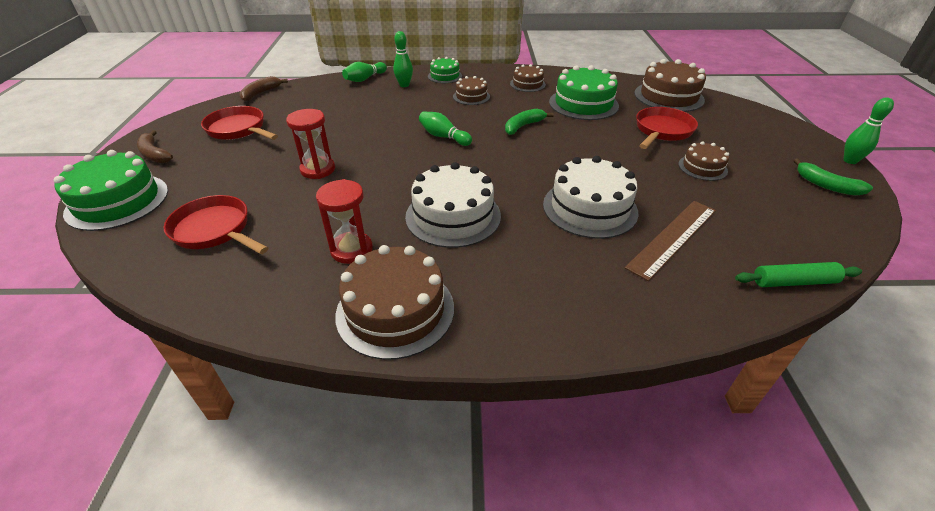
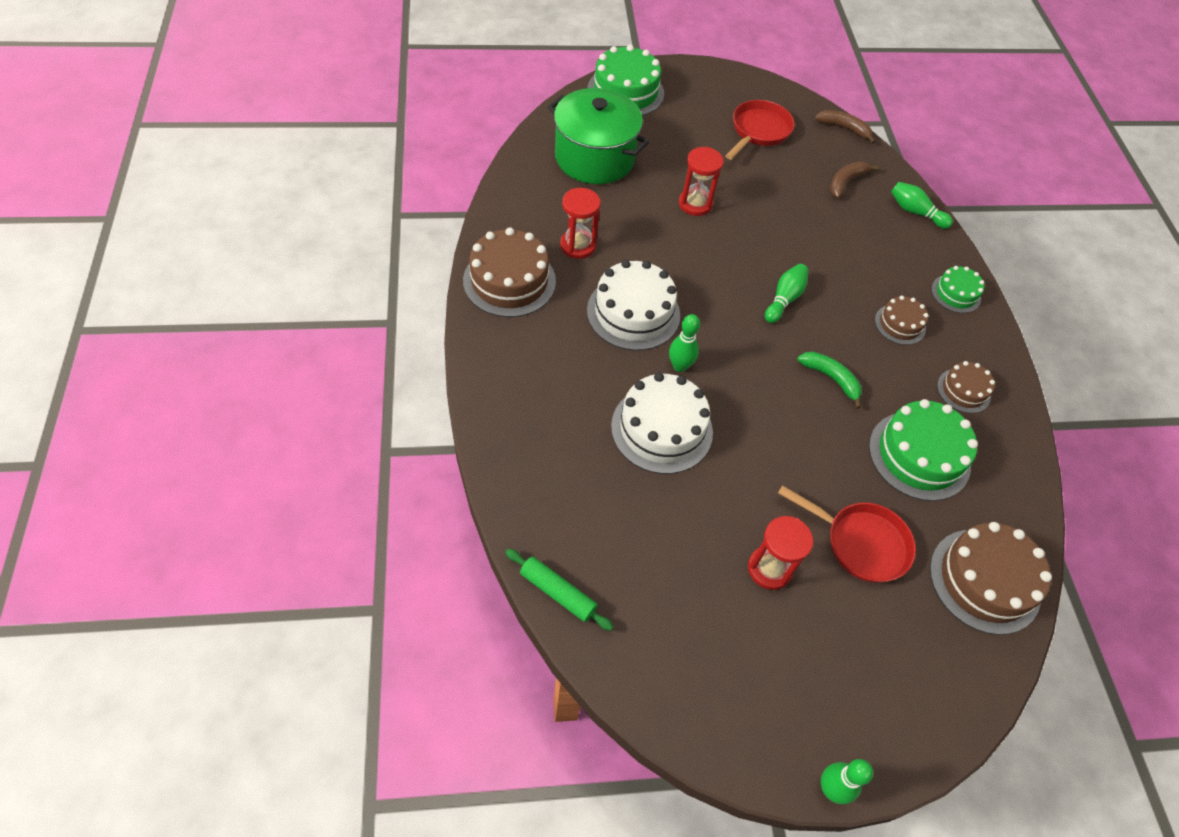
camera: 80 degrees right, 15 degrees up
(154, 154) = (700, 89): brown banana -> brown banana (845, 182)
(215, 230) = (594, 157): red pan -> green pot
(404, 85) = (911, 253): green bowling pin -> green bowling pin (679, 366)
(672, 238) = (619, 497): brown ruler -> none
(702, 167) = (769, 569): brown cake -> red hourglass
(794, 282) = (557, 592): green rolling pin -> green rolling pin turned 45 degrees counterclockwise
(826, 185) = (752, 717): green banana -> none

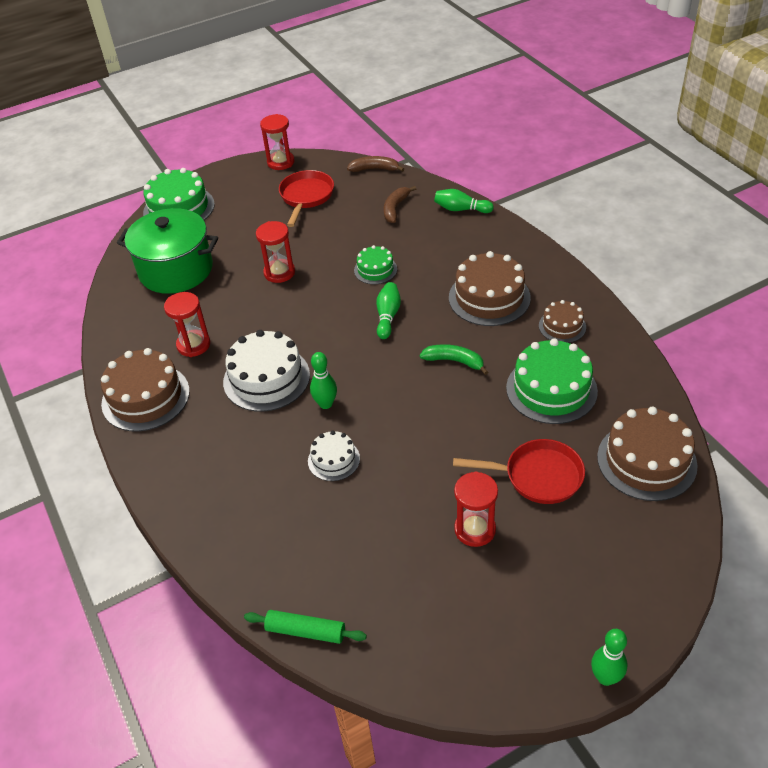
camera: 15 degrees left, 10 degrees down
(661, 429) = (333, 460): white cake -> white cake, size x0.55
(749, 82) = (281, 162): none -> red hourglass
(900, 324) = (489, 297): brown cake -> brown cake, size x1.81
(956, 293) = (521, 257): green cake -> green cake (375, 270)

